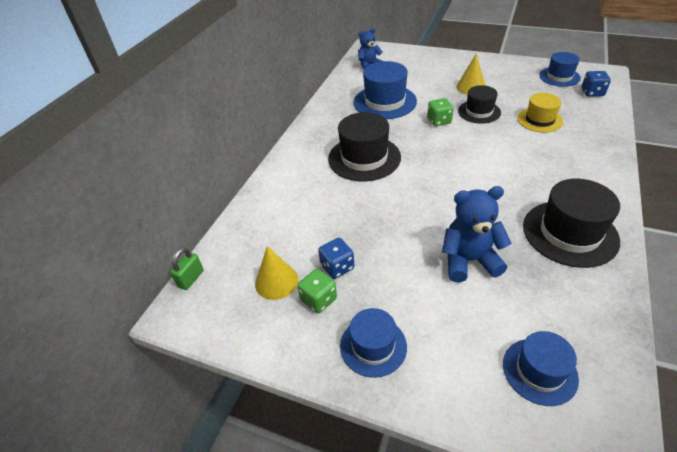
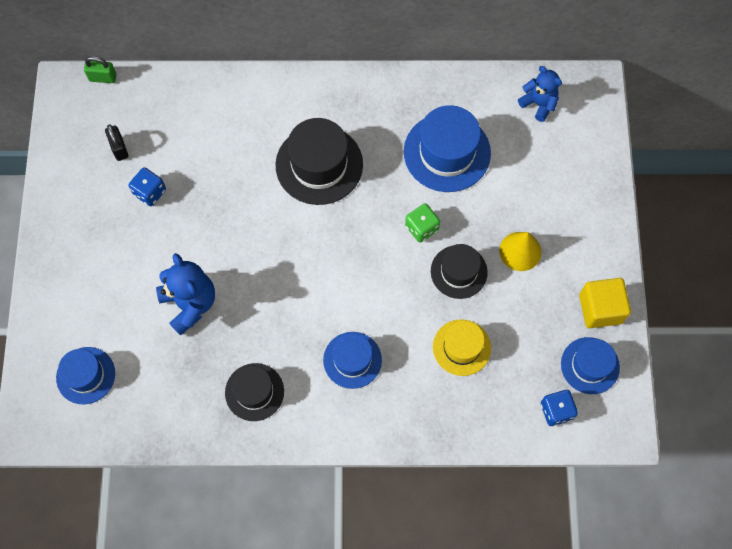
camera: 65 degrees right, 25 degrees up
(276, 281) = (119, 148): yellow cone -> black padlock
(318, 299) = (109, 190): green dice -> none
(373, 346) = (75, 247): blue hat -> blue hat (352, 360)
(520, 68) = (600, 309): none -> yellow cube
(569, 233) = (254, 392): black hat -> black hat, size x0.63

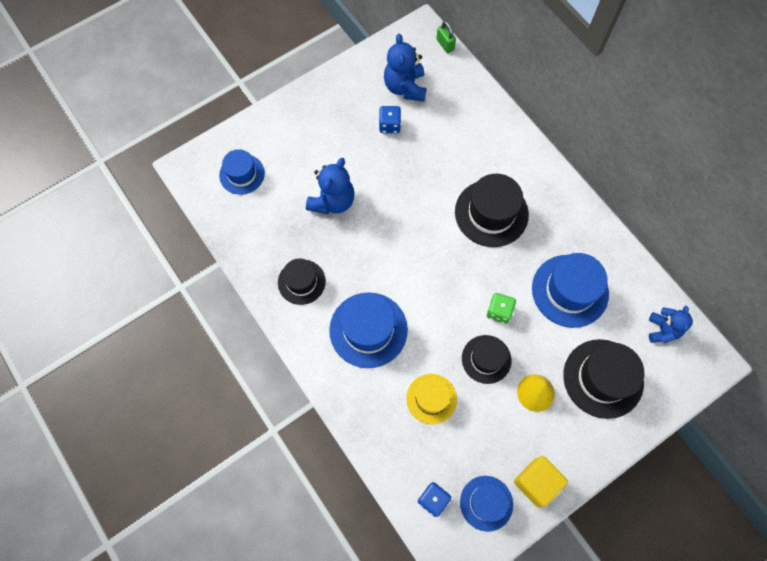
camera: 55 degrees right, 0 degrees up
(119, 148) = (405, 87): black padlock -> blue teddy bear
(352, 360) = (368, 330): blue hat -> blue hat, size x1.59
(547, 185) = (603, 378): none -> black hat

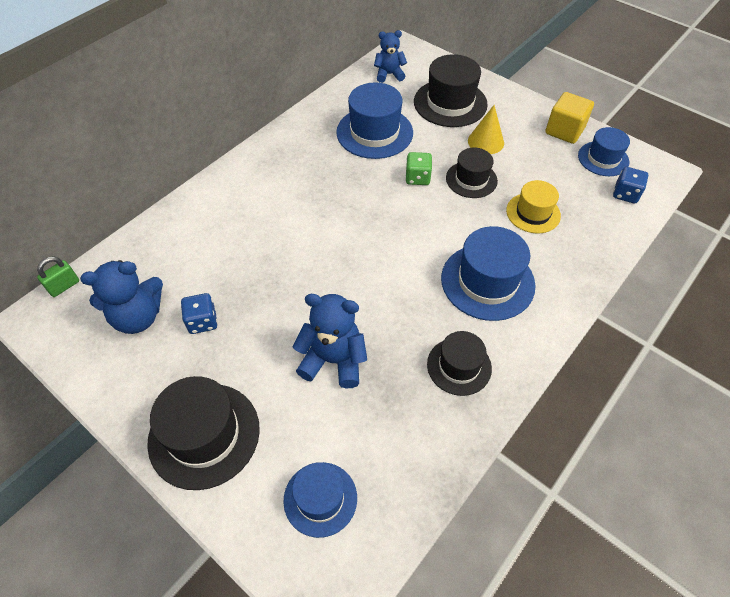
camera: 105 degrees left, 15 degrees down
(491, 213) = (306, 201): black hat -> black hat (204, 435)

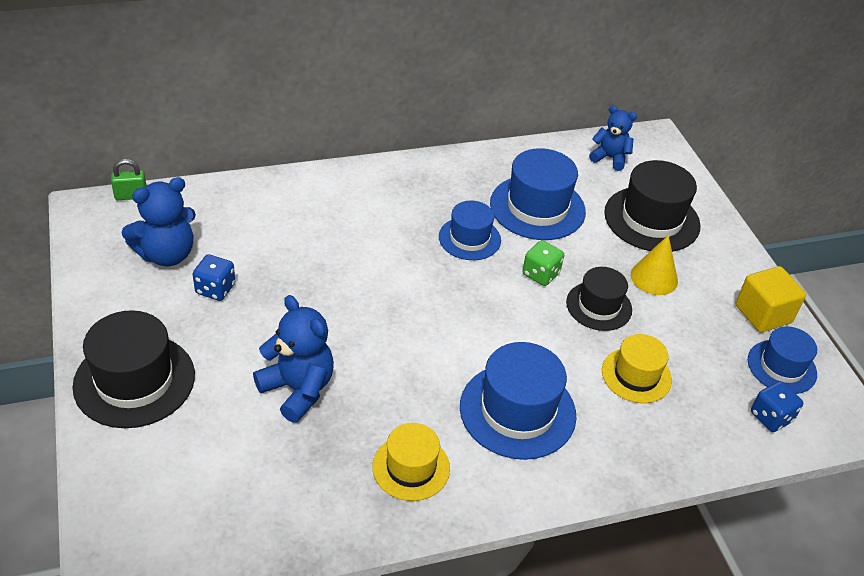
camera: 30 degrees right, 10 degrees down
(138, 317) = (166, 254): blue teddy bear -> blue teddy bear turned 45 degrees counterclockwise
(320, 499) = (180, 492): blue hat -> blue hat (469, 238)
(459, 366) = (411, 467): black hat -> yellow hat

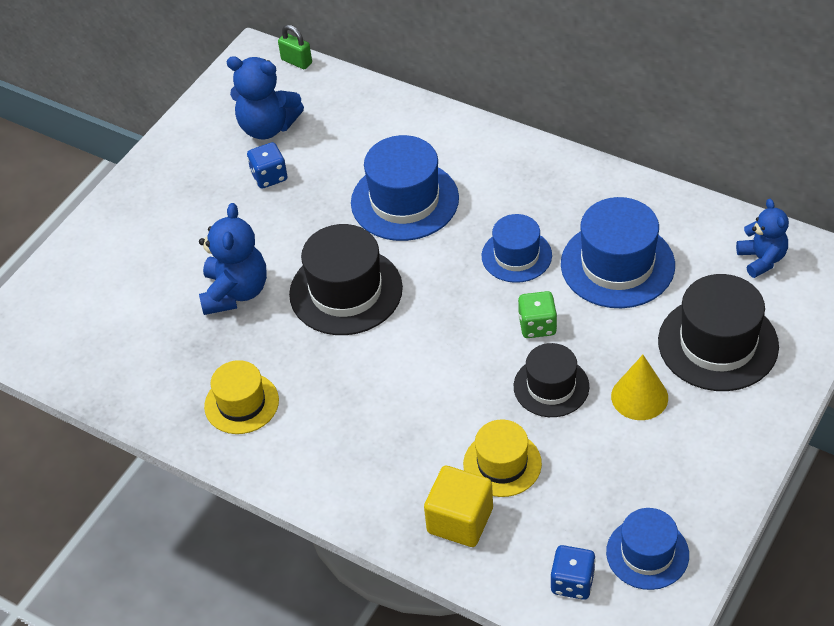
camera: 55 degrees right, 5 degrees up
(134, 380) = (143, 213): black hat -> black hat (346, 291)
(517, 411) = (368, 420): blue hat -> blue hat (404, 200)
(763, 314) = (700, 499): yellow cube -> yellow cube (460, 520)

